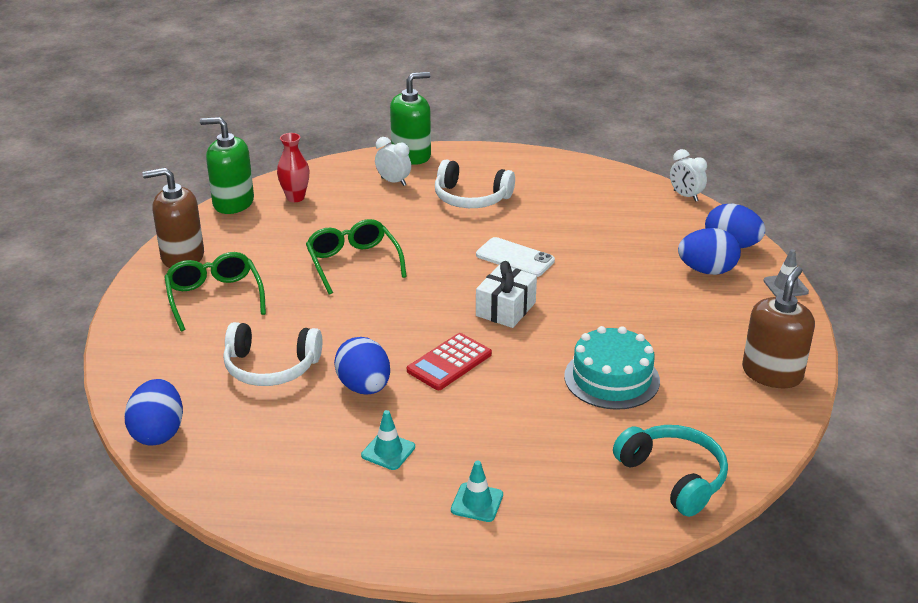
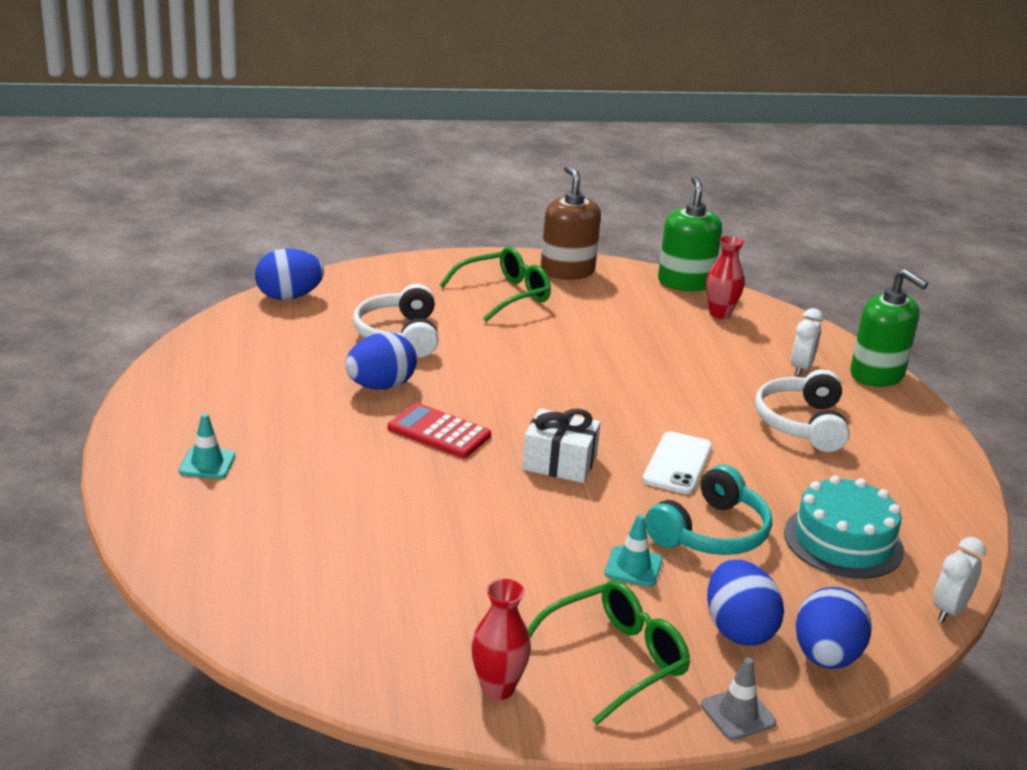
camera: 75 degrees right, 5 degrees down
(353, 263) = (606, 359): green glasses -> green glasses (615, 659)
(388, 451) = (280, 408): turquoise traffic cone -> turquoise traffic cone (633, 567)
(611, 378) = (443, 545): turquoise cake -> turquoise cake (843, 541)
(673, 477) = (261, 595): turquoise headphones -> turquoise headphones (711, 532)
(772, 373) = (497, 688): brown soap dispenser -> red vase

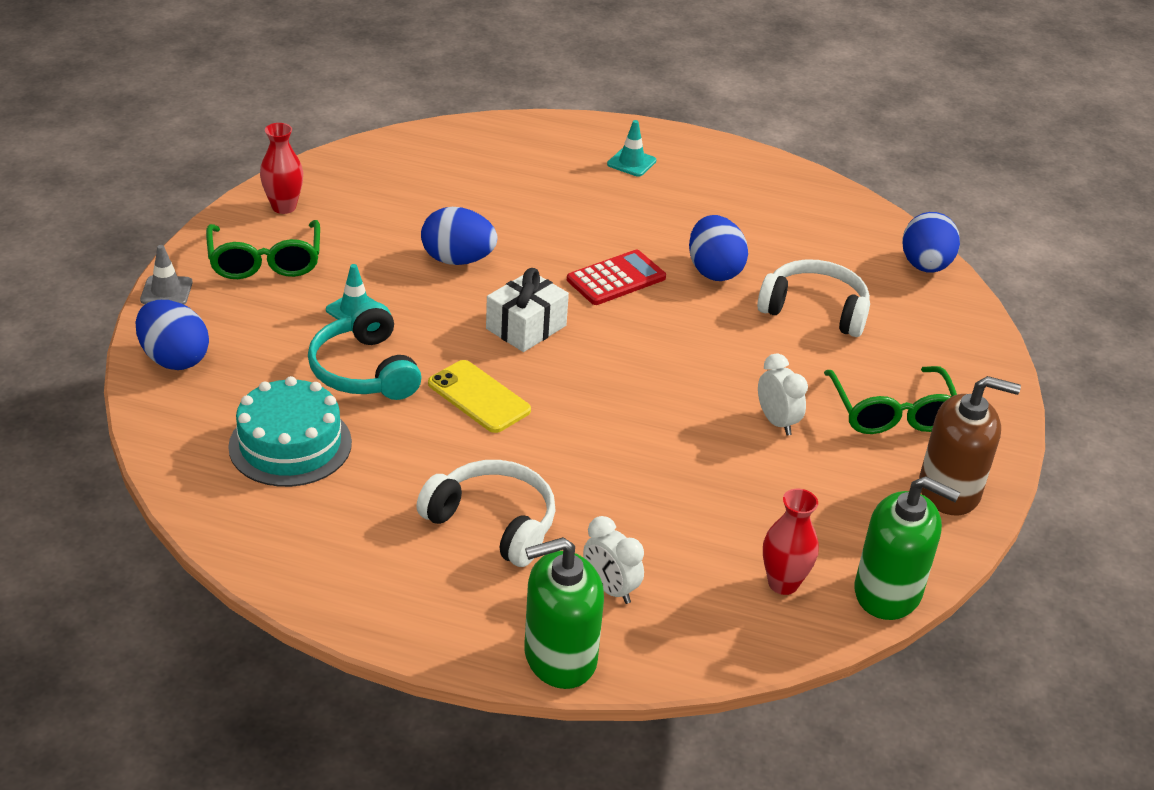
camera: 115 degrees right, 10 degrees up
(677, 463) = (479, 397): white phone -> yellow phone
(738, 630) = (241, 330): blue egg -> blue egg (458, 260)
(949, 610) = (154, 458): white clock -> white clock (777, 422)

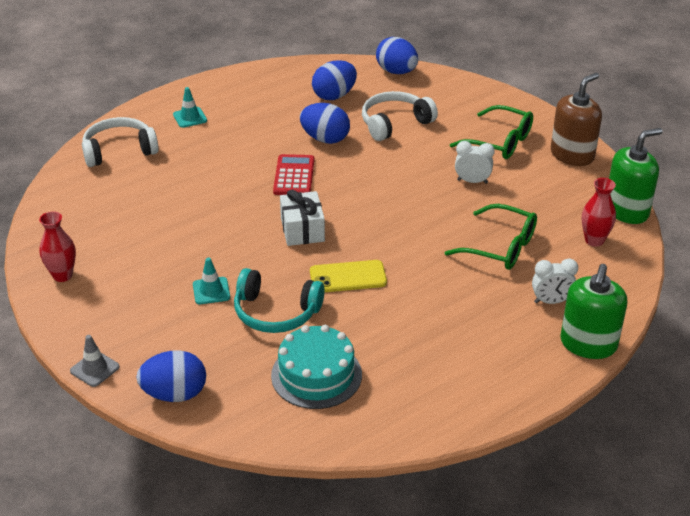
camera: 50 degrees left, 0 degrees up
(265, 262) = (114, 309): green glasses -> green glasses (501, 247)
(458, 260) = (208, 227): blue egg -> blue egg (334, 96)
(493, 523) = (462, 321): white headphones -> white headphones (119, 151)

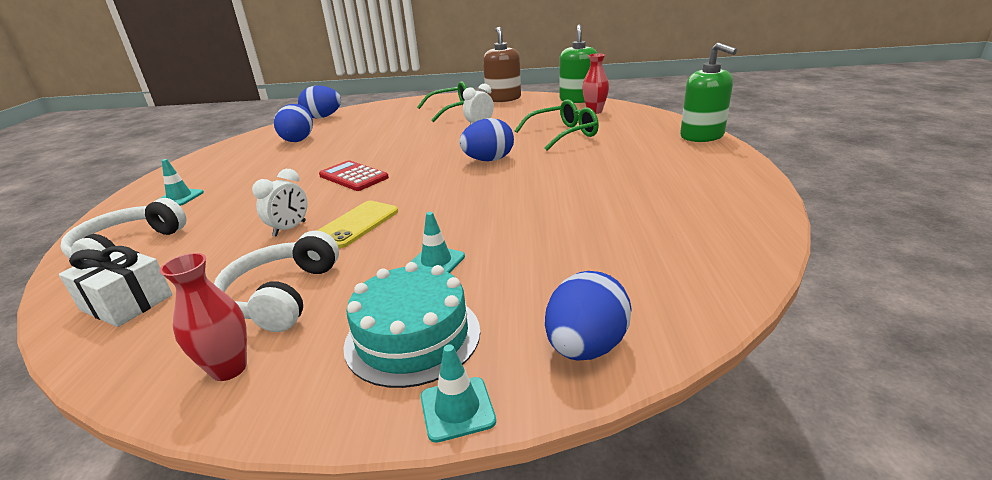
camera: 50 degrees left, 10 degrees down
(95, 369) = (457, 409): grey traffic cone -> turquoise traffic cone
(276, 312) = (520, 236): turquoise headphones -> none
(302, 230) = (426, 192): white gift -> white gift (127, 302)
(316, 375) = (640, 242): turquoise cake -> turquoise cake (412, 337)
(325, 139) = (337, 154): blue egg -> blue egg (488, 160)
(348, 277) = (518, 190): yellow phone -> yellow phone (356, 224)
(395, 123) = (373, 130): white headphones -> white headphones (282, 295)
(551, 301) = (642, 135): white clock -> white clock (290, 229)

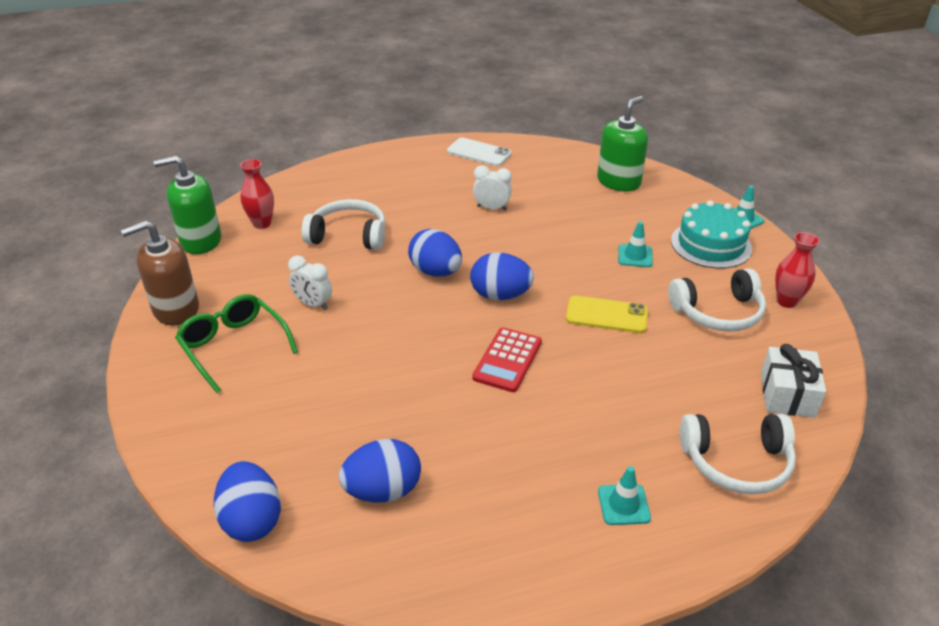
camera: 110 degrees left, 10 degrees up
(290, 229) = (636, 355): white clock -> white clock (492, 208)
(563, 134) = (348, 235): green glasses -> white headphones
(585, 347) = (676, 192): blue egg -> blue egg (500, 295)
(702, 136) = (351, 161): green soap dispenser -> green soap dispenser (619, 182)
(731, 194) = (479, 153): none -> white phone

